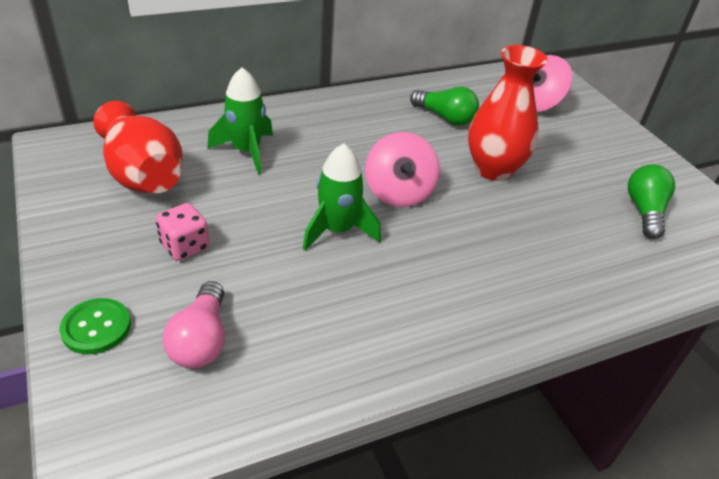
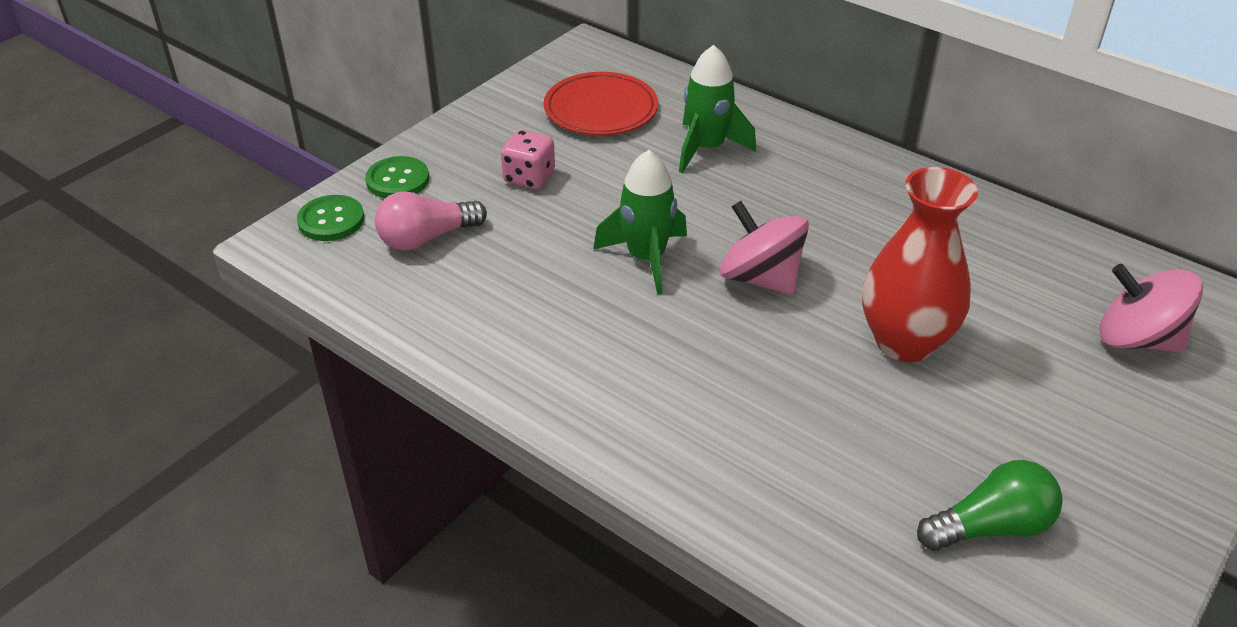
camera: 65 degrees right, 0 degrees up
(105, 401) = (331, 220): none -> green button
(143, 174) = (601, 110): red vase -> red plate
(399, 192) = (760, 278): pink spinning top -> pink spinning top turned 75 degrees clockwise
(445, 118) = (970, 263): green light bulb -> none

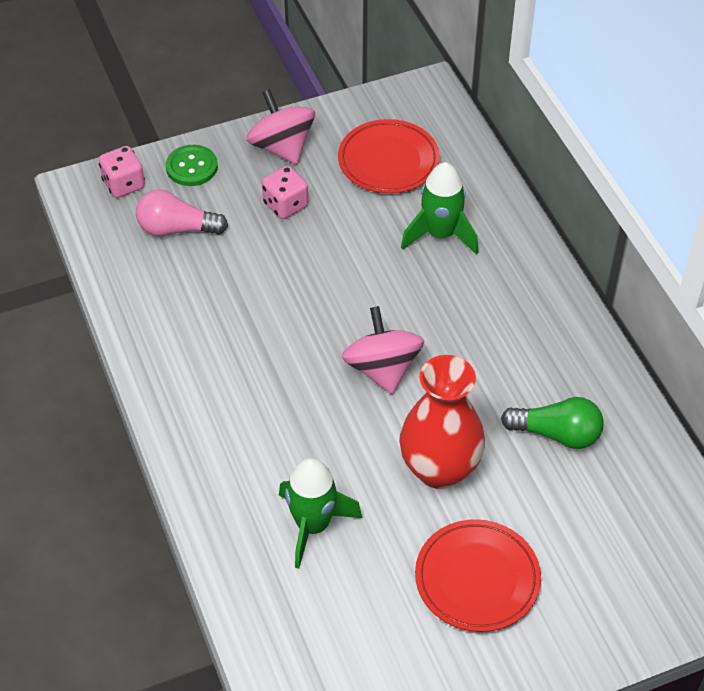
camera: 30 degrees right, 10 degrees up
(331, 220) = (124, 184): green button -> pink dice
(646, 258) = (314, 314): green rocket -> green rocket (313, 525)
(990, 527) = (370, 627): green light bulb -> green light bulb (557, 434)
(1043, 426) = (477, 579): none -> red plate
(1136, 339) = (616, 550): pink spinning top -> pink spinning top (282, 147)

